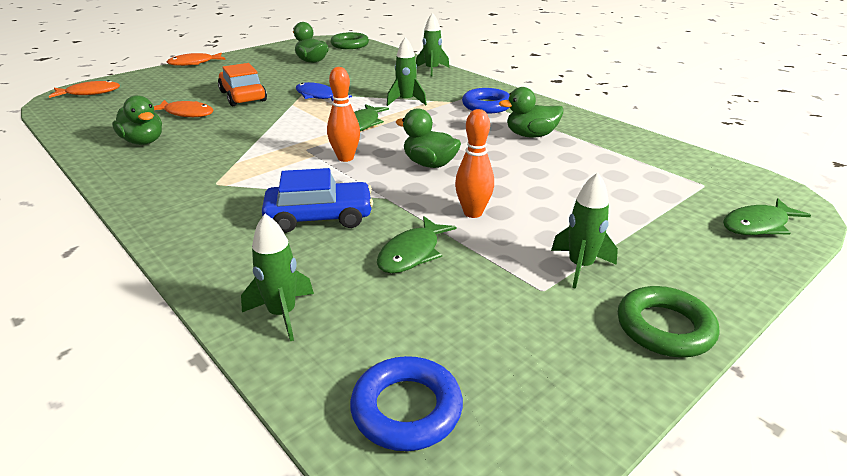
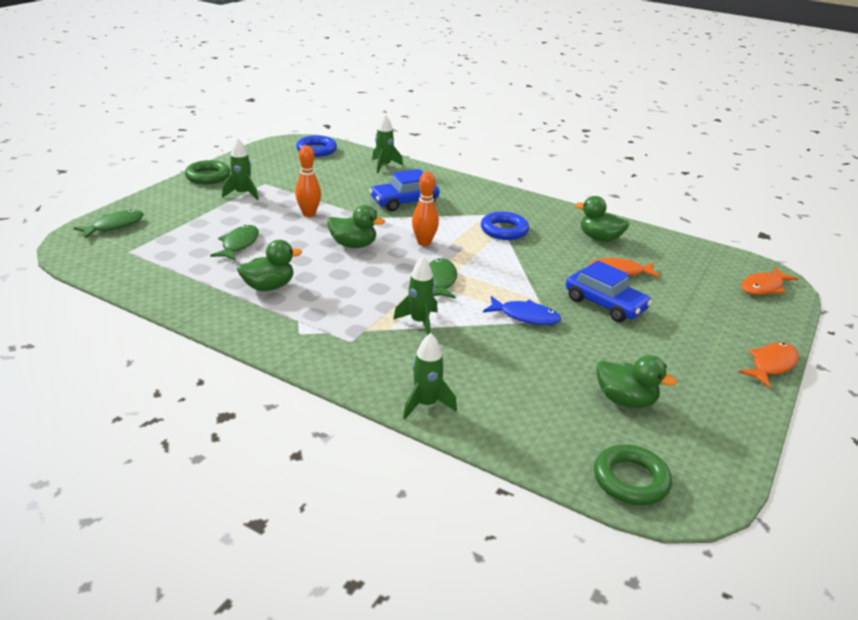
camera: 160 degrees right, 0 degrees up
(243, 96) = (605, 304): orange car -> blue car
(412, 253) = (337, 191): green fish -> green fish (239, 244)
(487, 105) = (322, 327): blue ring -> blue ring (504, 230)

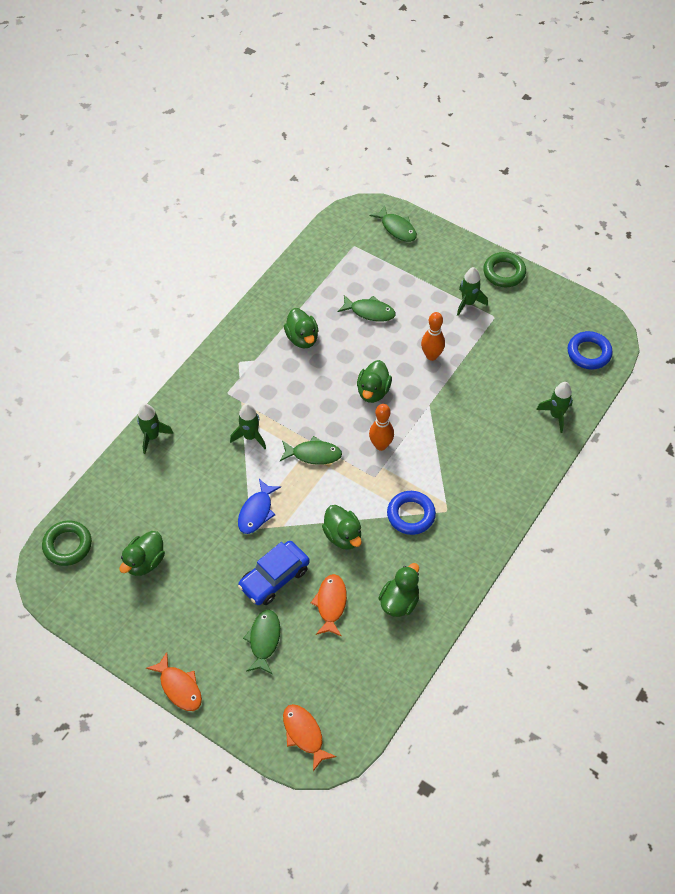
camera: 95 degrees right, 25 degrees up
(404, 202) = (466, 432): blue car -> none
(539, 265) = (343, 536): none -> green duck
(681, 310) = (264, 640): none -> green fish

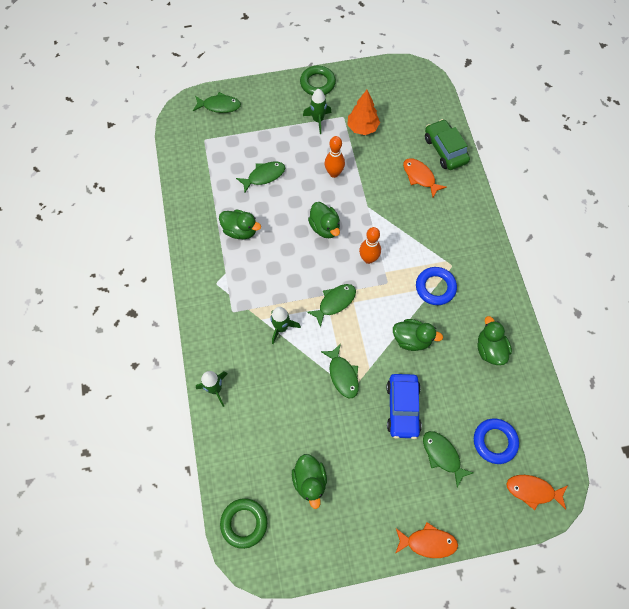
camera: 45 degrees left, 10 degrees up
(256, 512) = (342, 375): blue fish -> green fish
(331, 604) = (454, 391): orange fish -> orange fish (420, 177)
(501, 339) = (362, 128): none -> orange tree
(556, 415) = (445, 150): green rocket -> green car
(589, 353) = (420, 95): blue ring -> blue ring (494, 441)

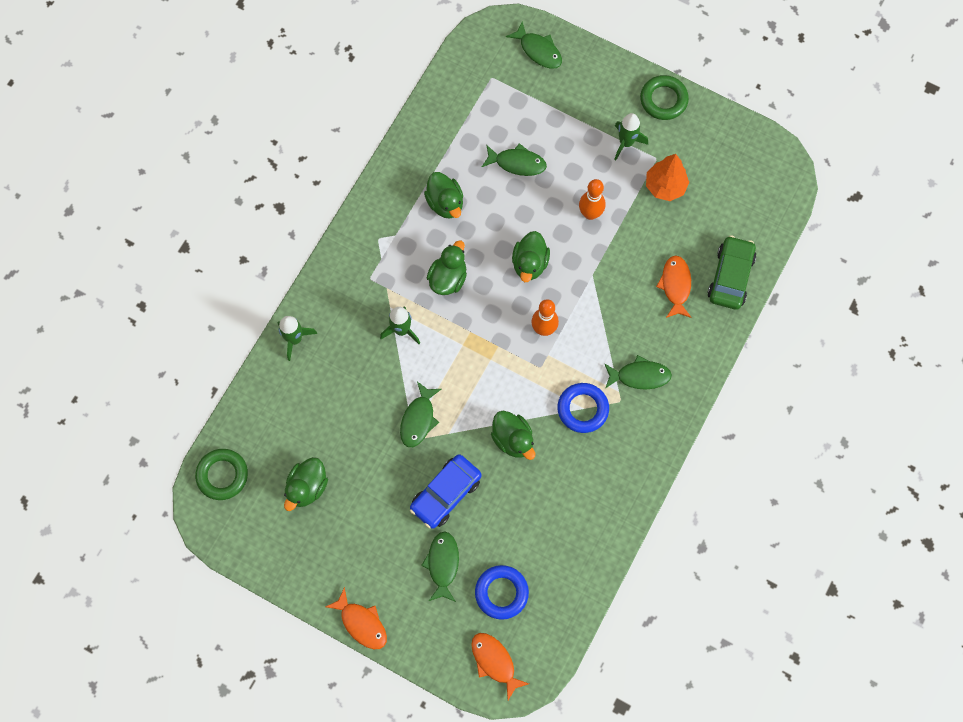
camera: 40 degrees right, 5 degrees up
(334, 302) = (472, 346): green fish -> green fish (639, 376)
(490, 349) = (578, 509): green duck -> green duck (448, 278)

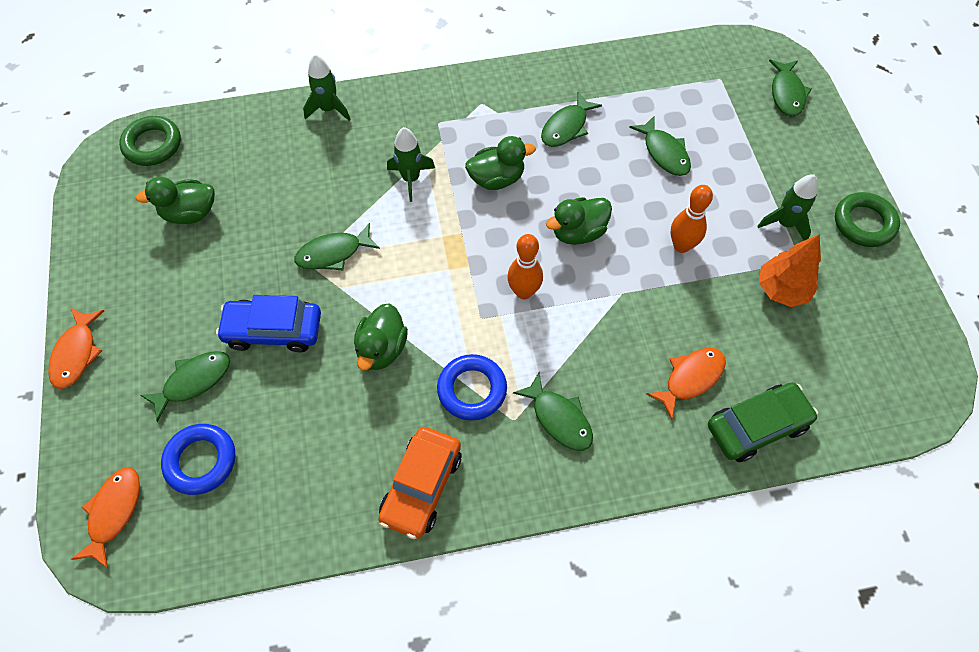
camera: 50 degrees right, 10 degrees down
(445, 203) = (566, 127): green duck -> green fish
(618, 481) = (421, 486): none -> orange car

